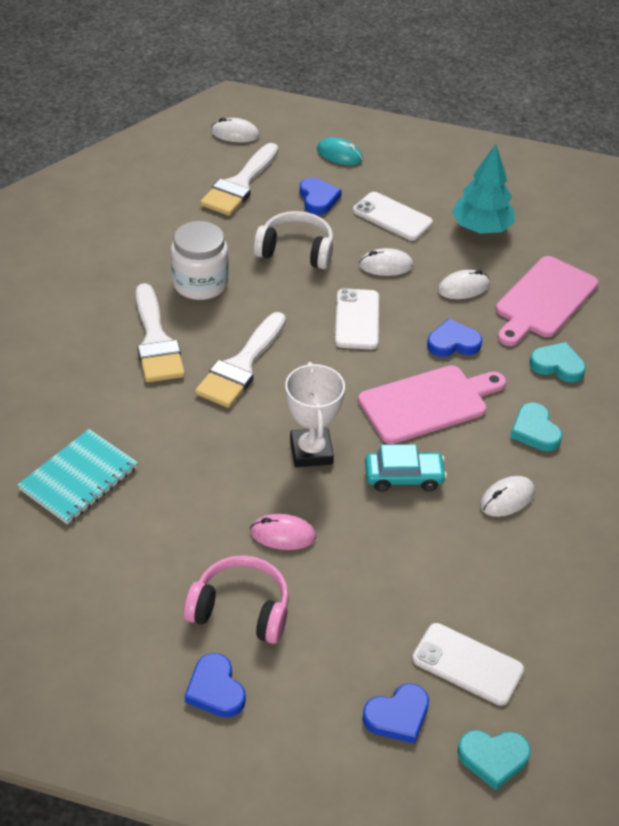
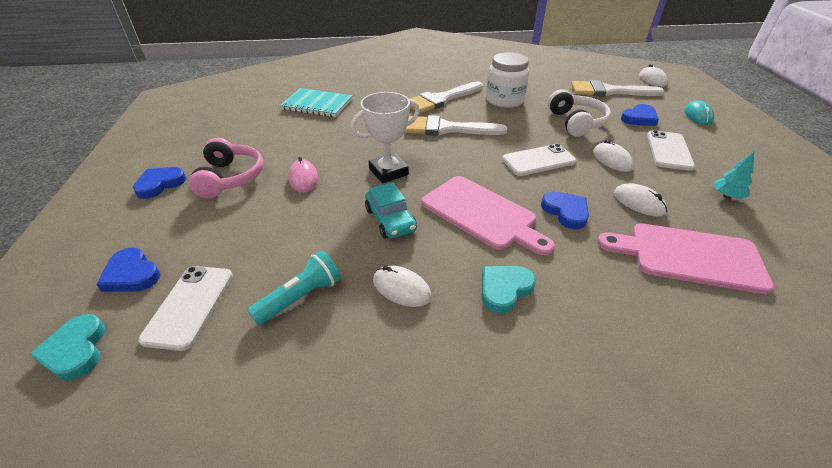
camera: 70 degrees right, 5 degrees down
(481, 228) = (727, 196): turquoise tree -> turquoise tree, size x0.52
(489, 574) = (301, 297): none -> turquoise flashlight
(557, 365) = (610, 287): turquoise heart -> none

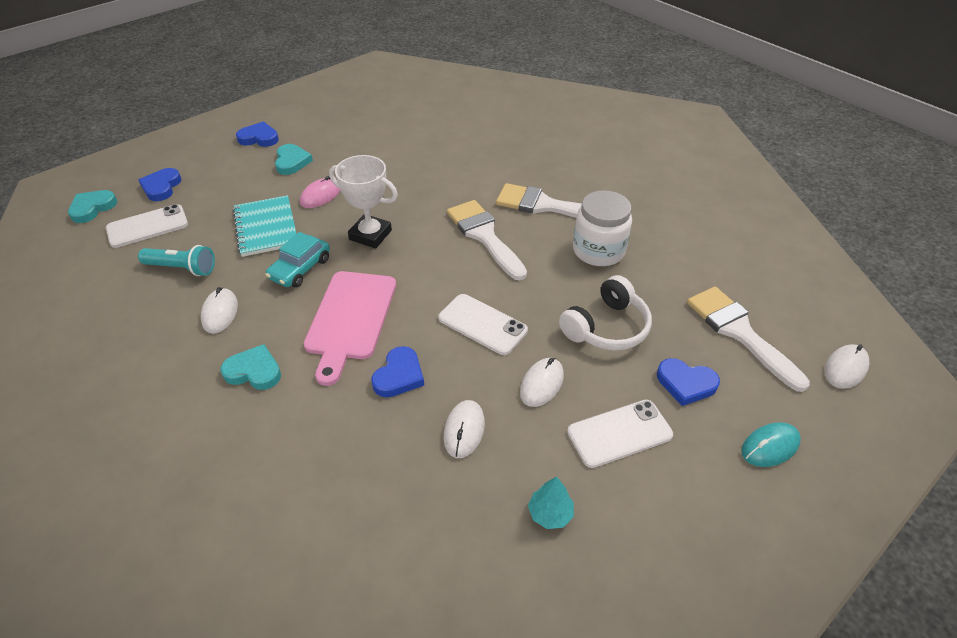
camera: 55 degrees right, 5 degrees up
(230, 178) = (292, 162): pink headphones -> turquoise heart
(317, 104) = (447, 139): turquoise notebook -> turquoise notebook (266, 227)
(689, 256) = (390, 494): pink cutting board -> none

